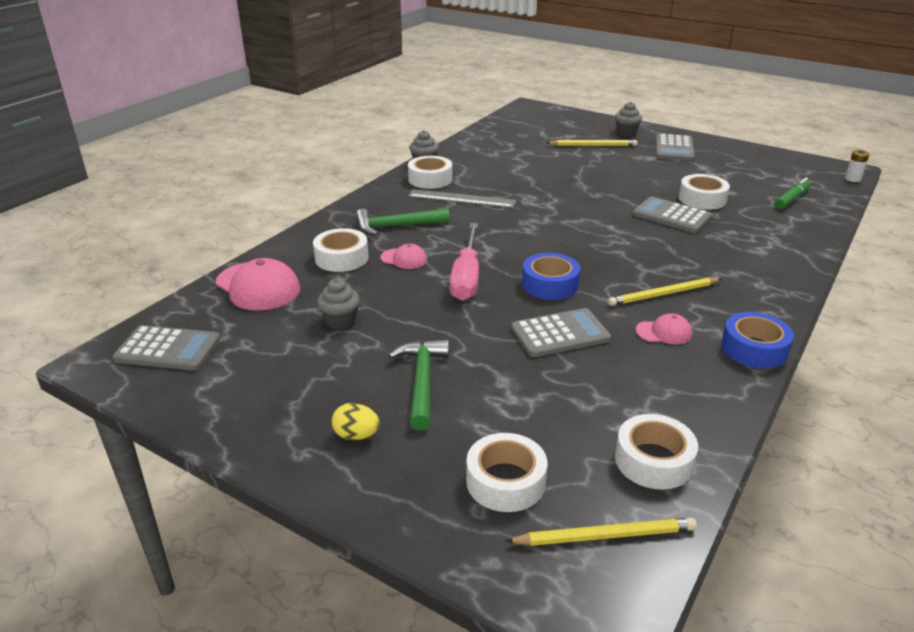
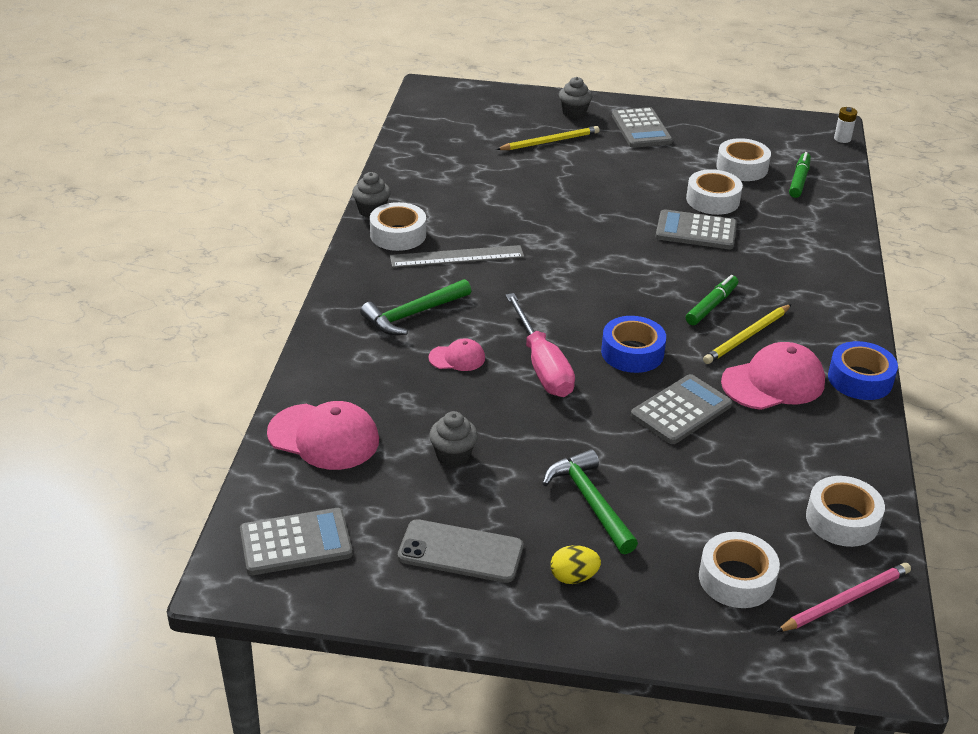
camera: 25 degrees left, 5 degrees up
(282, 389) = (460, 552): none -> grey phone
(341, 258) = (386, 374): white tape -> white tape (742, 167)
(605, 536) = (845, 600): yellow pencil -> pink pencil
(647, 267) = (711, 306): none -> green marker
(664, 332) = (773, 382): pink cap -> pink cap, size x1.88

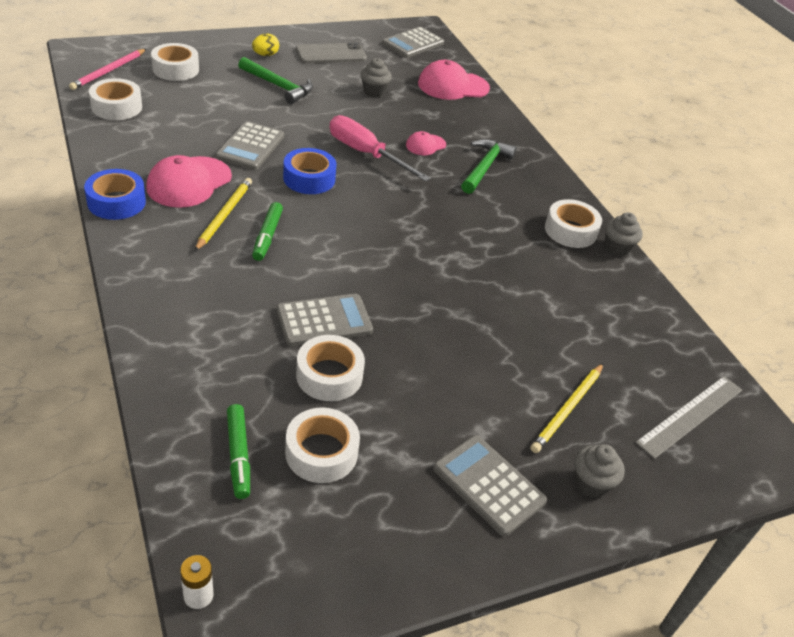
camera: 145 degrees right, 5 degrees up
(457, 257) = (505, 223): grey ruler -> grey ruler (690, 415)

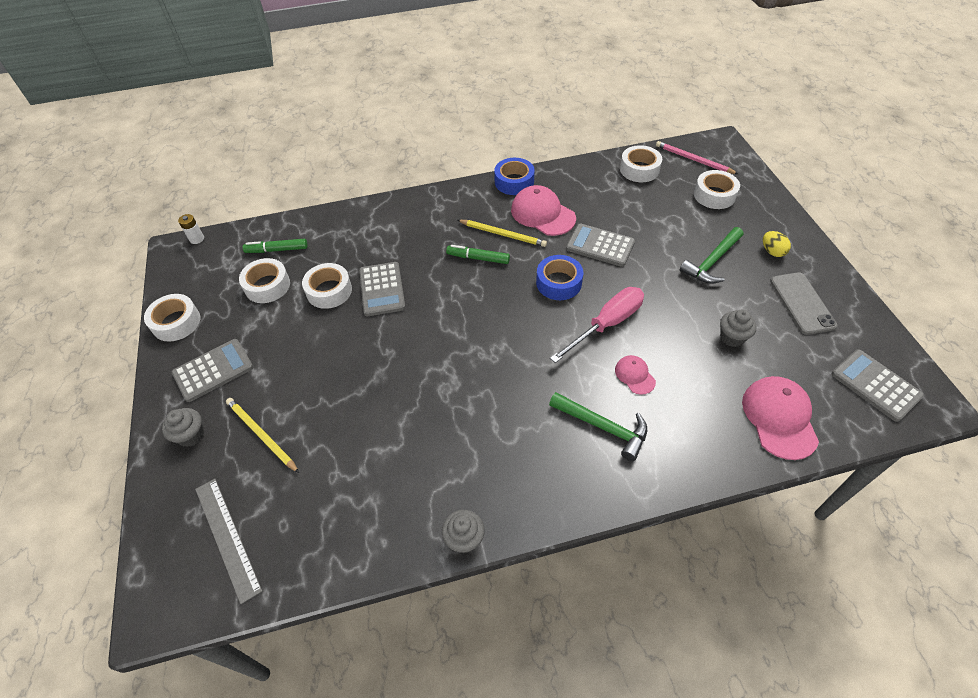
camera: 105 degrees right, 10 degrees up
(570, 231) = (494, 494): white tape -> white tape (176, 322)

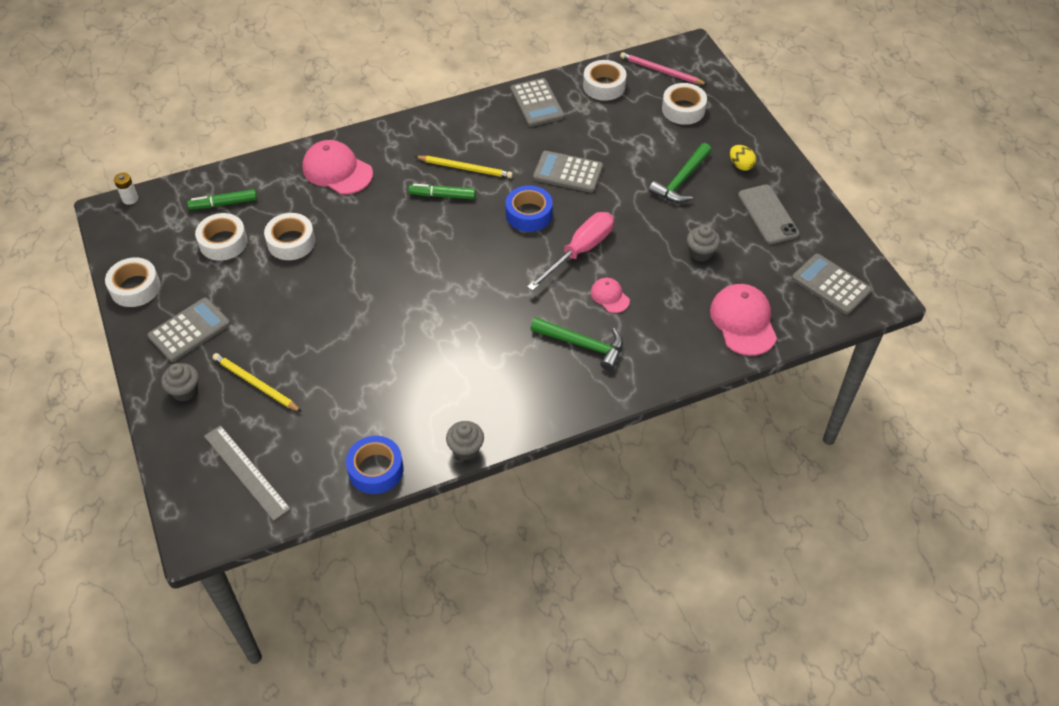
camera: 10 degrees left, 0 degrees up
(382, 289) = (347, 236): grey calculator -> grey calculator (537, 103)
(514, 182) = (470, 109): blue tape -> blue tape (376, 469)
(542, 214) = (505, 143): pink cap -> pink cap (337, 170)

